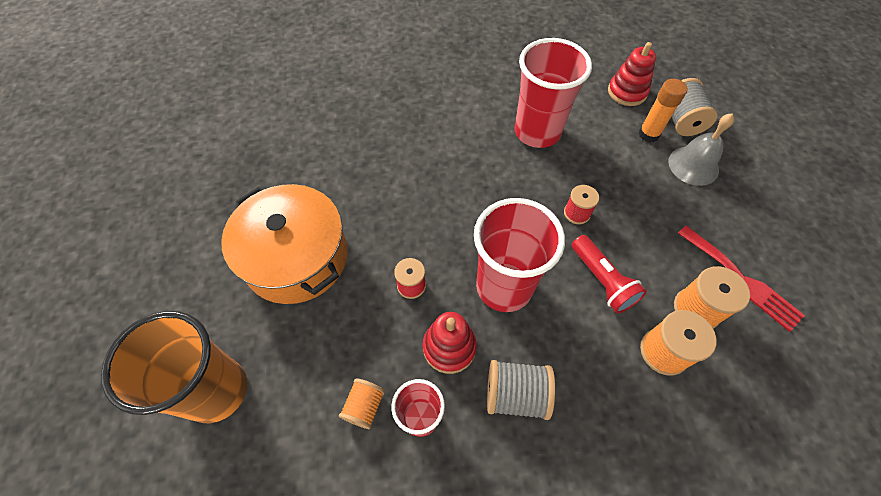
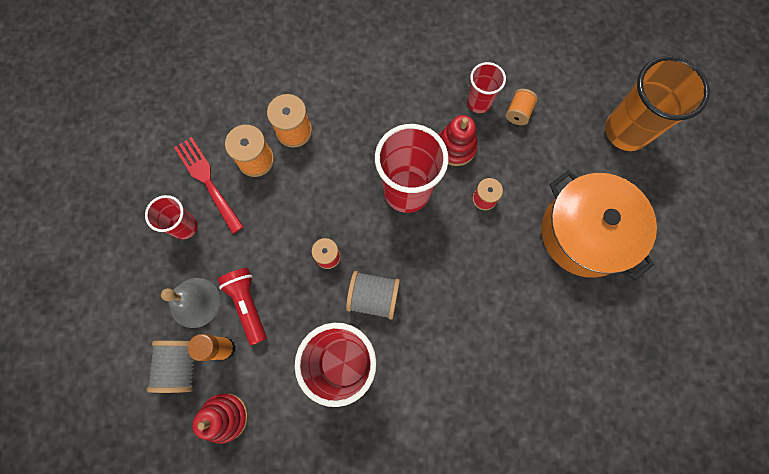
camera: 175 degrees left, 15 degrees up
(516, 394) = (410, 111): grey spool -> grey spool (373, 297)
(602, 280) = (324, 190): red flashlight -> red flashlight (247, 304)
(740, 229) = (185, 227): none -> red cup

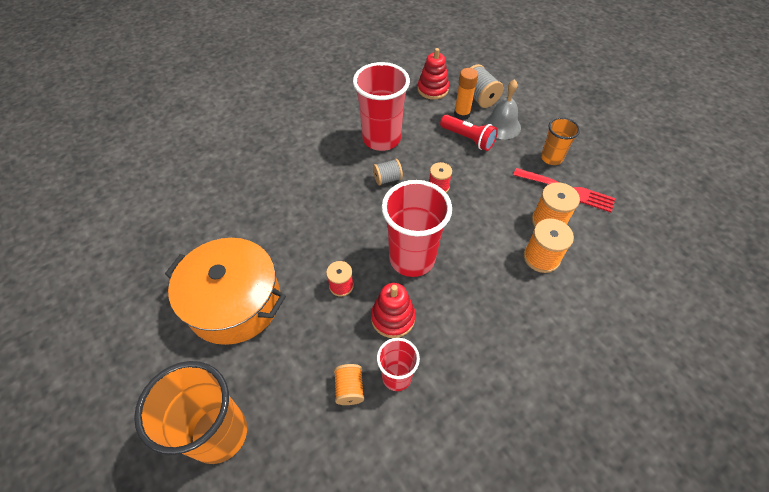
camera: 150 degrees right, 20 degrees down
(185, 227) = (551, 158): red cup -> orange cup
(373, 297) = (387, 179): grey spool -> grey spool, size x0.65

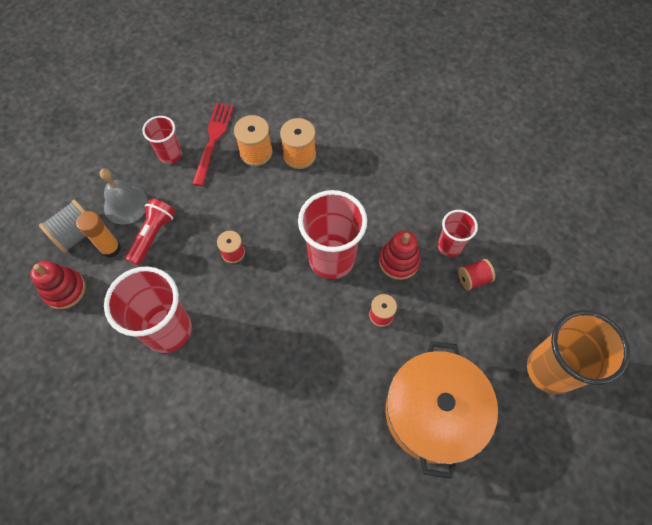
camera: 105 degrees left, 10 degrees up
(349, 388) = (473, 279): orange spool -> red spool
(387, 179) = (232, 307): grey spool -> none
(551, 158) = (170, 155): orange cup -> red cup

